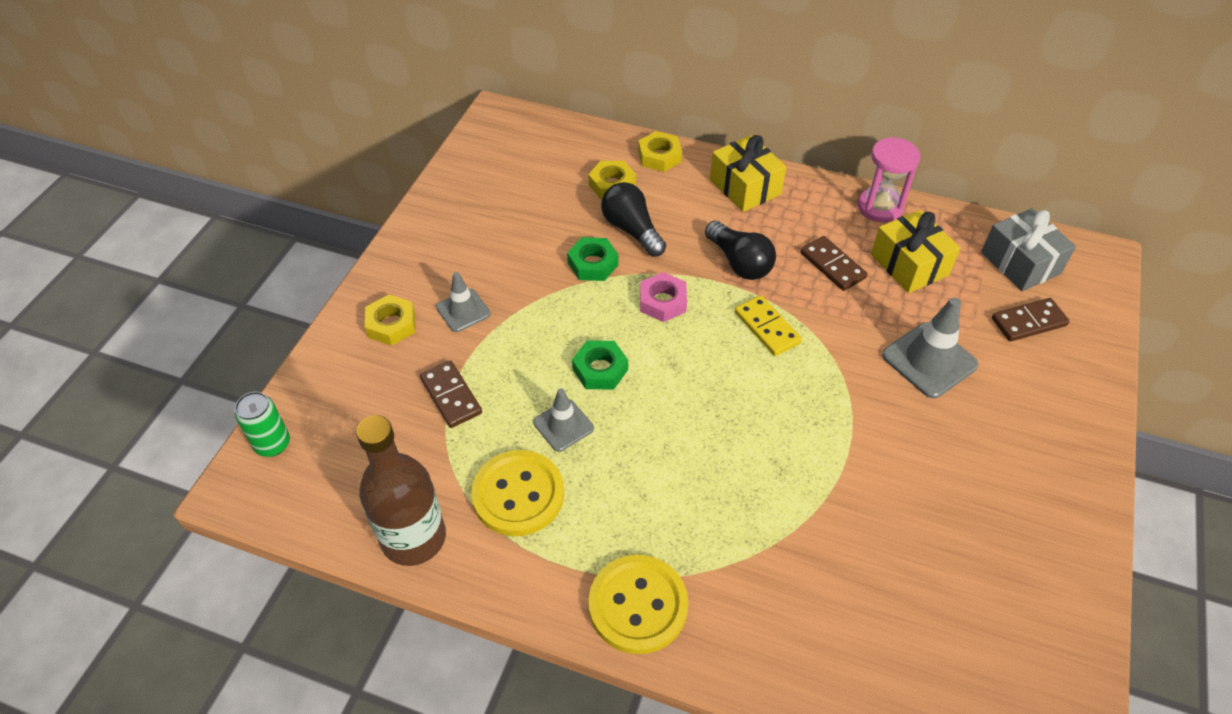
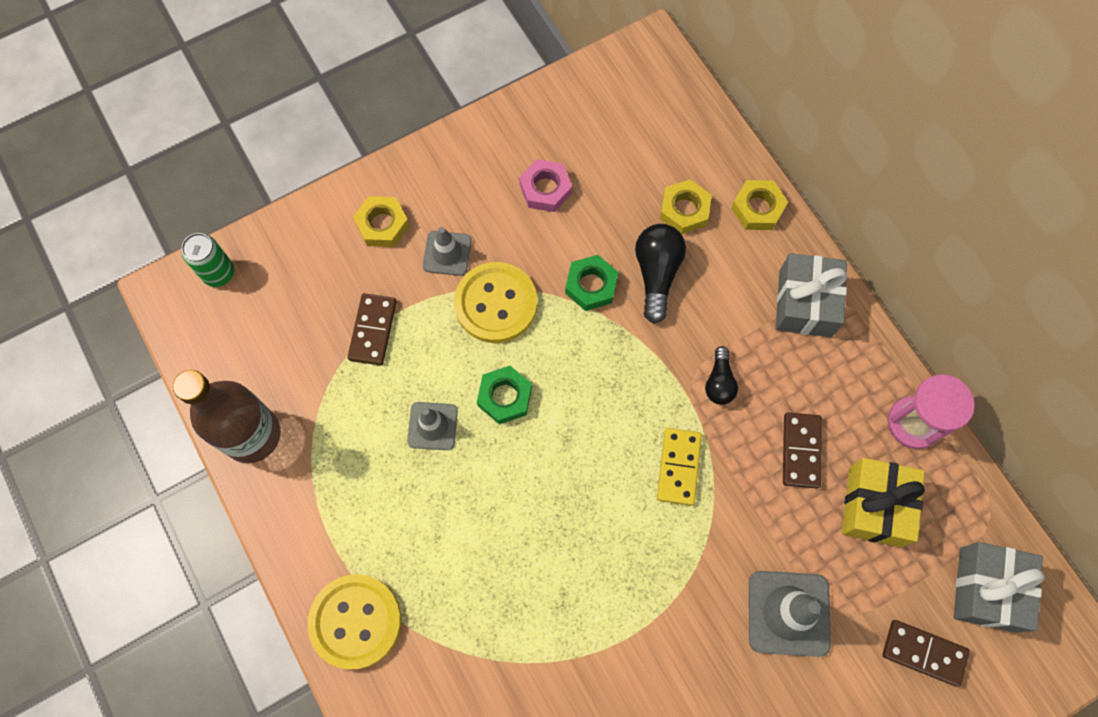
camera: 40 degrees right, 20 degrees up
(518, 494) = (350, 459): yellow button -> yellow button (496, 304)
(663, 302) = (615, 371): pink nut -> pink nut (545, 189)
(739, 262) = (719, 382): black light bulb -> black light bulb, size x0.62
(745, 187) = (805, 303): yellow gift -> grey gift

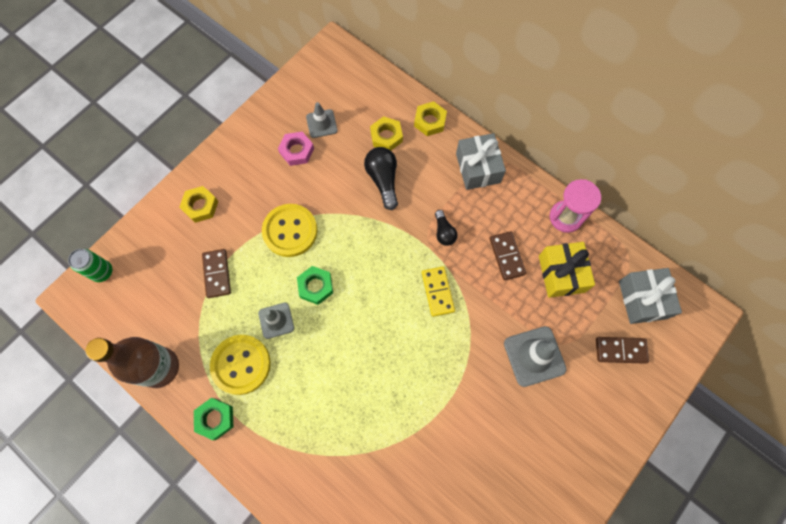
camera: 20 degrees left, 0 degrees up
(355, 621) = (269, 462): yellow button -> yellow button (241, 364)
(447, 253) = (248, 210): grey traffic cone -> grey traffic cone (321, 124)
(591, 285) = (345, 200): green nut -> green nut (215, 419)

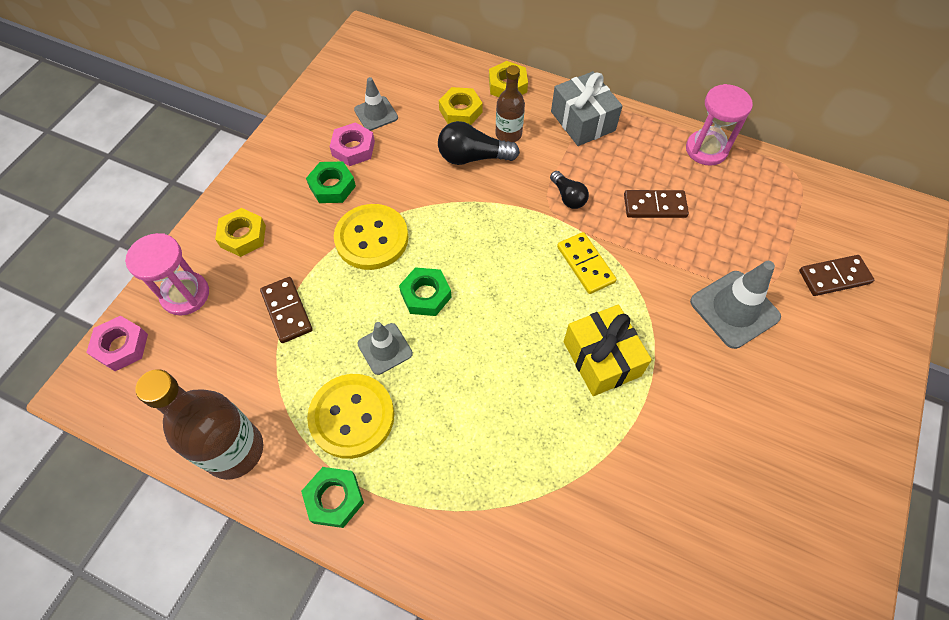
camera: 15 degrees left, 10 degrees down
(102, 272) = (121, 346): green can -> pink nut
(152, 243) = (185, 295): none -> pink hourglass
(273, 180) = (332, 186): none -> green nut
(383, 180) = (473, 157): black light bulb -> black light bulb turned 60 degrees counterclockwise
(416, 166) = (508, 134): none -> brown bottle
(507, 256) = (654, 206): brown domino -> brown domino turned 60 degrees counterclockwise
(561, 274) = (727, 210): yellow gift -> yellow gift (601, 358)
(642, 299) = (833, 216): grey gift -> none

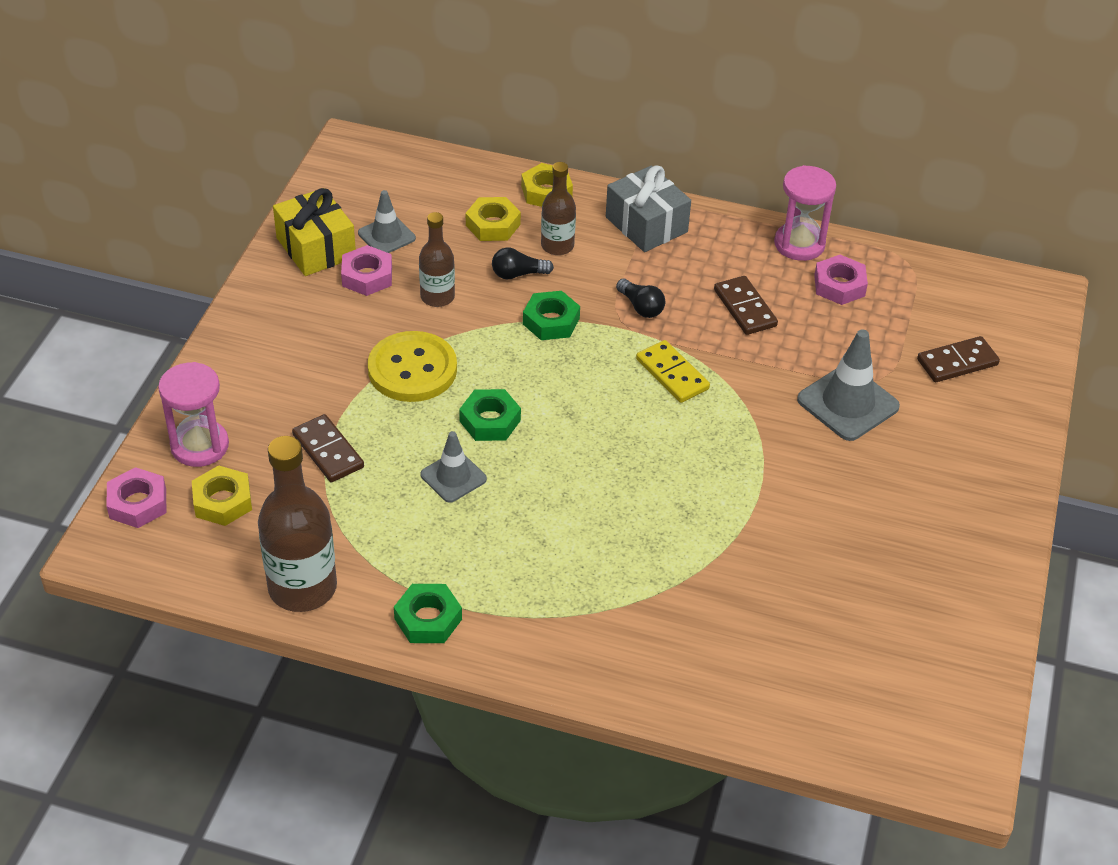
camera: 10 degrees left, 15 degrees down
(243, 236) = (253, 380): yellow nut -> yellow nut (223, 501)
(332, 186) = (350, 319): green nut -> green nut (551, 321)
(352, 416) = (430, 544): yellow button -> none
(405, 172) = (437, 297): none -> brown bottle
(473, 157) = (518, 274): black light bulb -> black light bulb, size x0.62
(601, 358) = (704, 464): yellow gift -> yellow gift (316, 248)
(654, 206) = (745, 308): brown domino -> brown domino turned 75 degrees clockwise
(736, 191) = (839, 285): none -> pink nut

